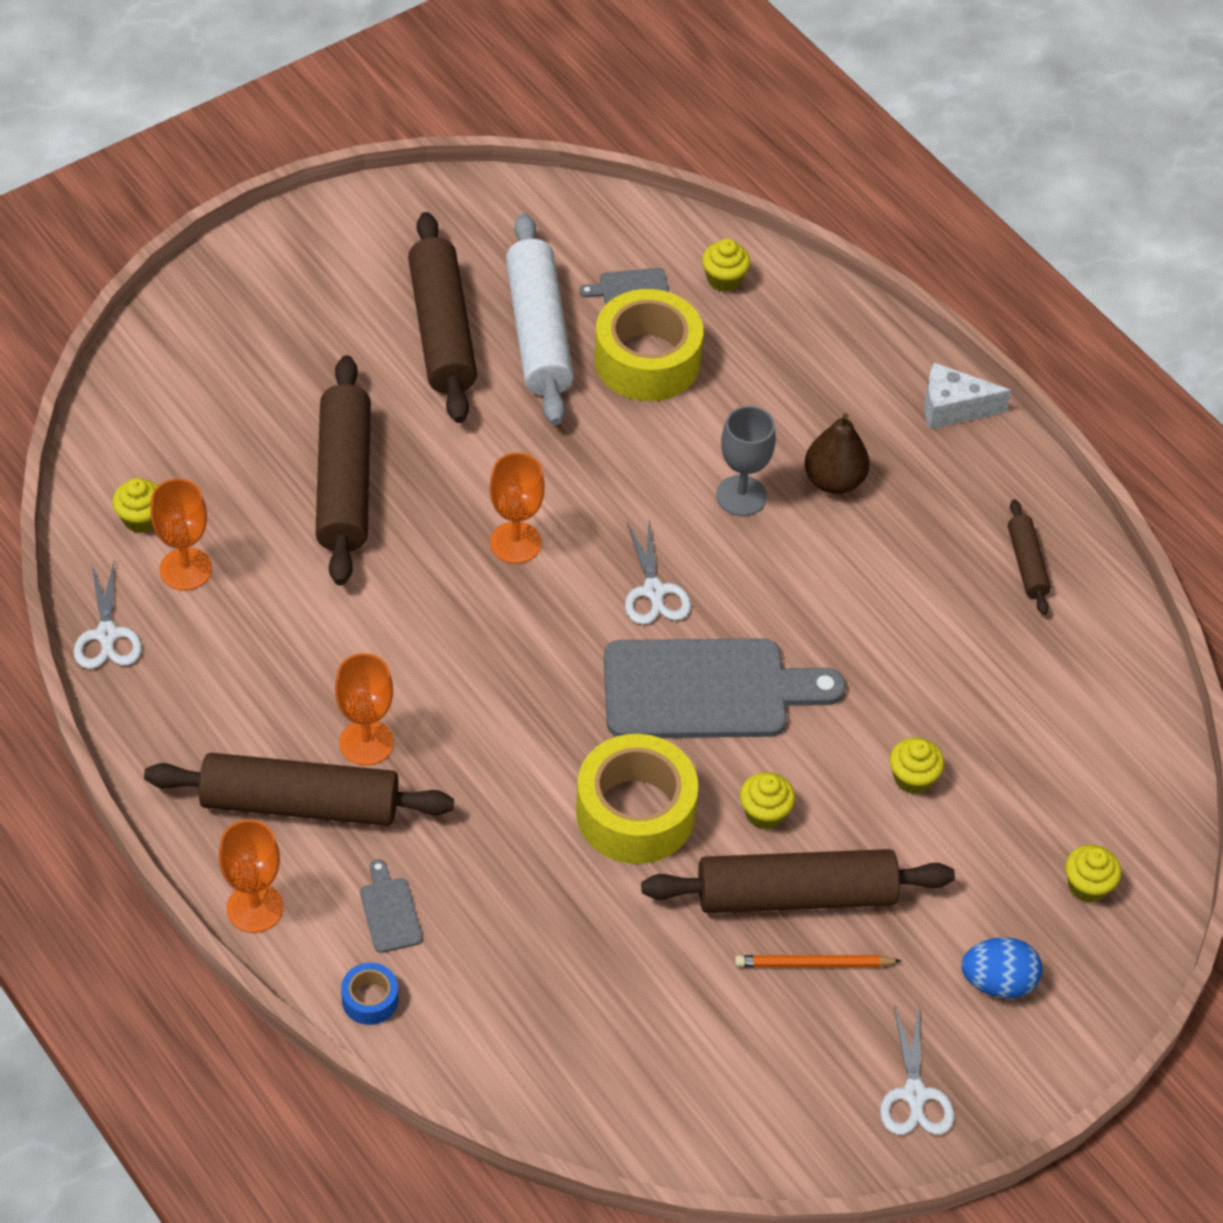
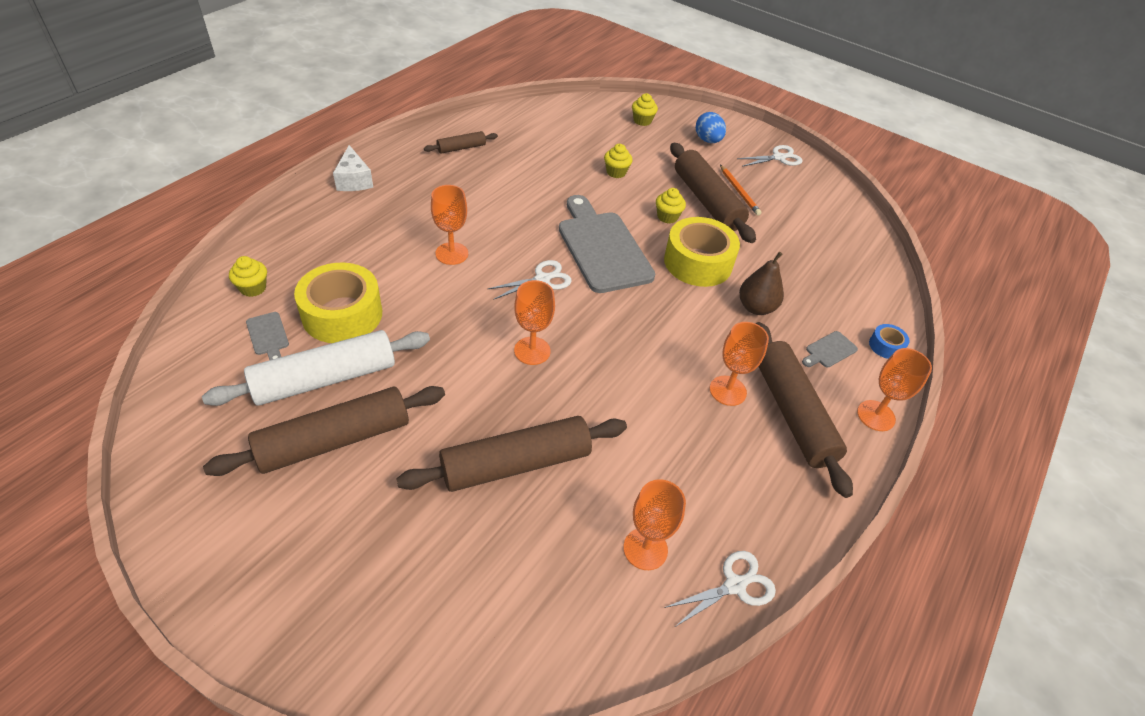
camera: 110 degrees left, 5 degrees down
(141, 519) = (610, 604): yellow cupcake -> none
(741, 496) = (452, 253): grey goblet -> orange goblet
(834, 481) = (426, 218): brown pear -> brown pear (756, 307)

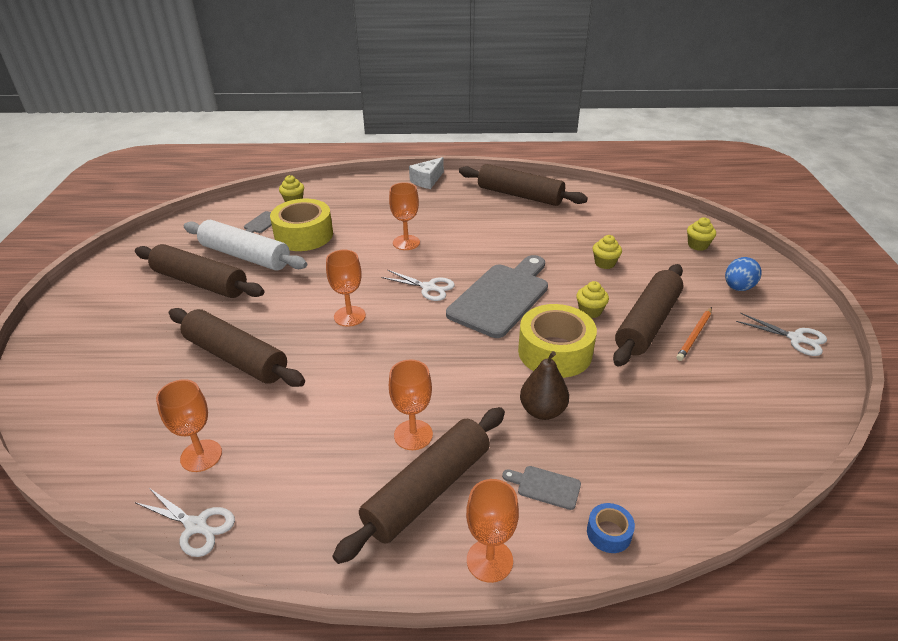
camera: 60 degrees right, 10 degrees down
(461, 148) = (520, 195): brown rolling pin -> brown rolling pin, size x2.03

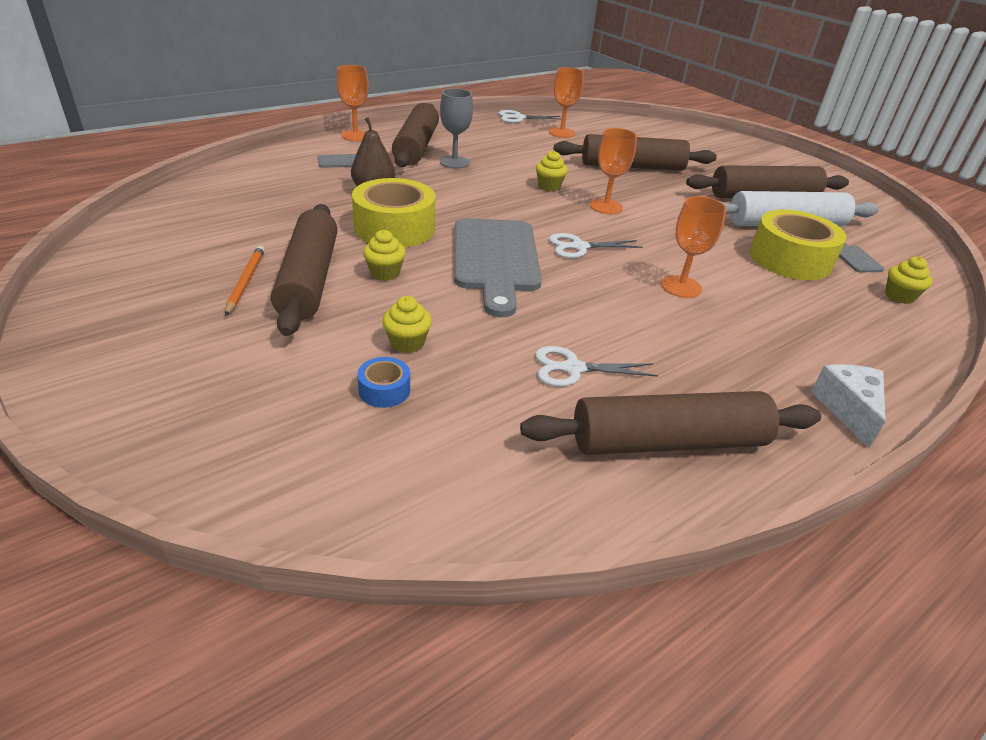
camera: 140 degrees right, 0 degrees up
(413, 435) = (454, 162): orange goblet -> grey goblet
(609, 533) = (289, 154): blue tape -> blue tape (384, 390)
(697, 245) = (260, 440): yellow cupcake -> yellow cupcake (549, 186)
(738, 287) = (180, 368): blue egg -> none
(796, 338) = (102, 315): white scissors -> white scissors (573, 368)

